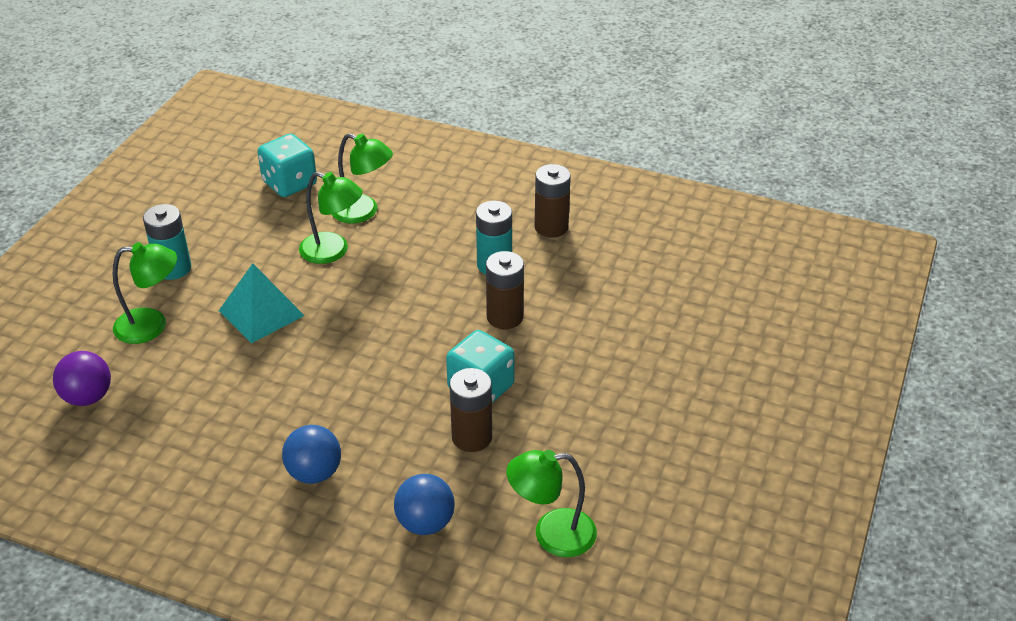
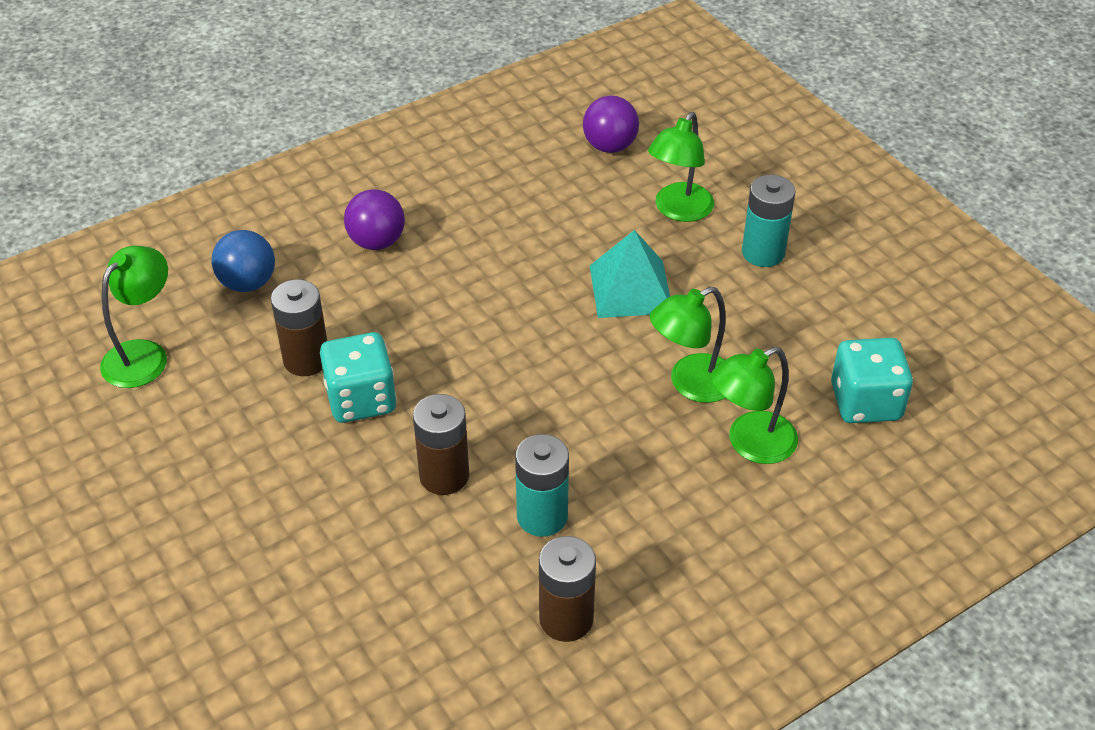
camera: 125 degrees right, 5 degrees up
(314, 473) = (377, 242): blue ball -> purple ball

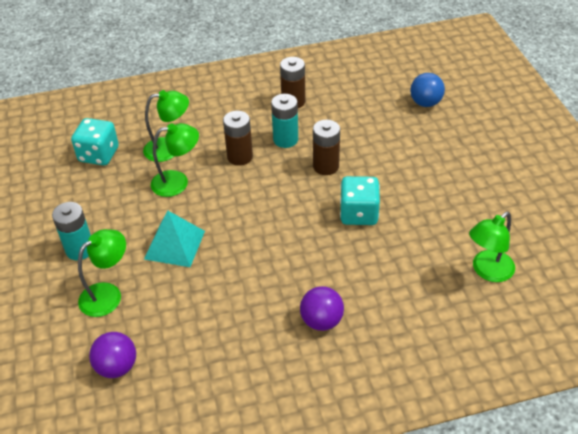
camera: 160 degrees left, 0 degrees up
(248, 283) = (417, 308): blue ball -> blue ball (425, 103)
(306, 359) = (386, 244): brown battery -> brown battery (240, 157)

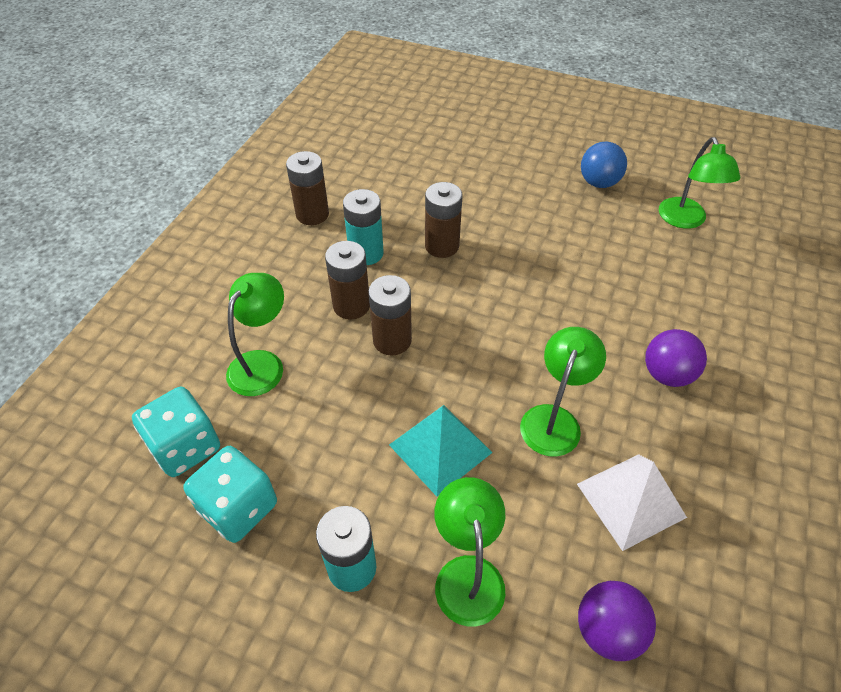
camera: 55 degrees left, 5 degrees up
(178, 182) = (332, 387): green lamp -> green lamp (554, 419)
(207, 342) = (630, 500): none -> white pyramid
(230, 186) = (392, 340): none -> brown battery
(358, 214) = (536, 261): turquoise dice -> turquoise dice (238, 507)
(425, 103) = (426, 131): blue ball -> blue ball (598, 183)

